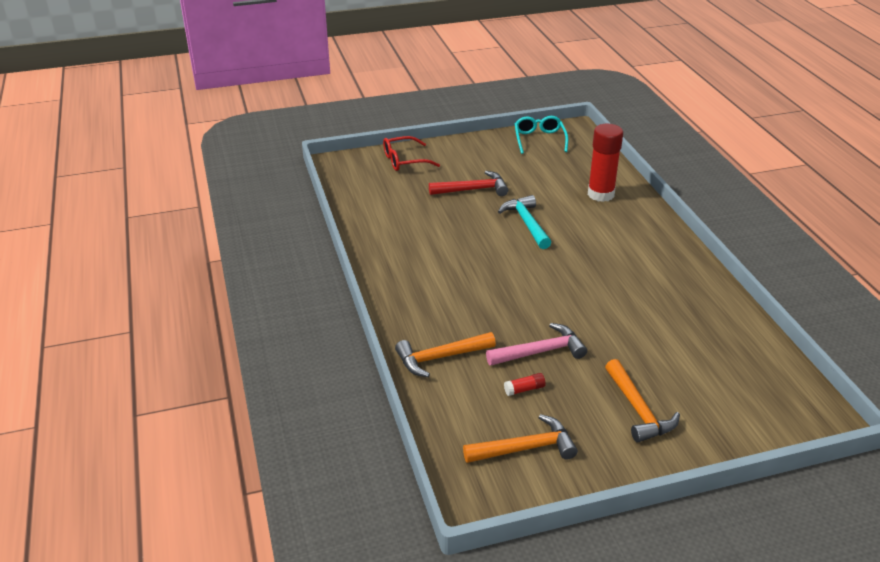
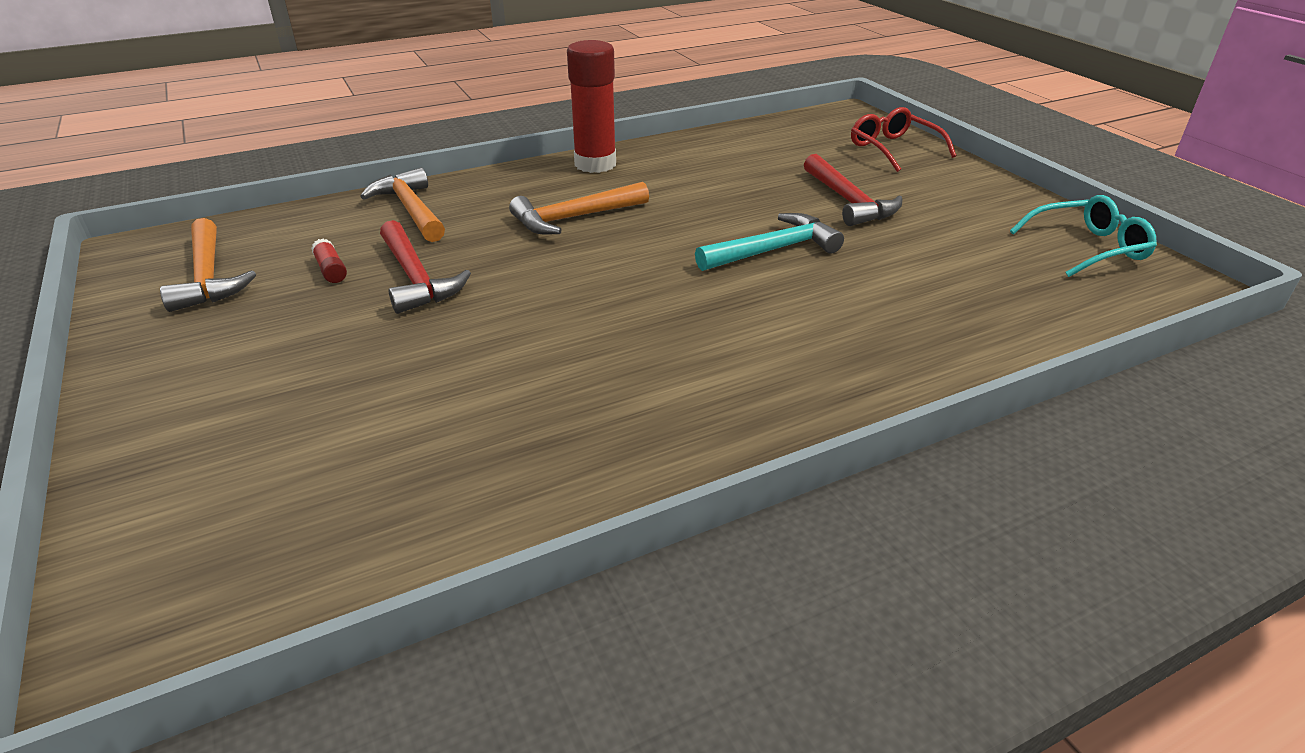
camera: 80 degrees right, 0 degrees up
(540, 351) = (416, 278): pink hammer -> red hammer
(600, 194) = (930, 321): red glue stick -> red glue stick (595, 164)
(638, 409) = (252, 371): orange hammer -> orange hammer (574, 218)

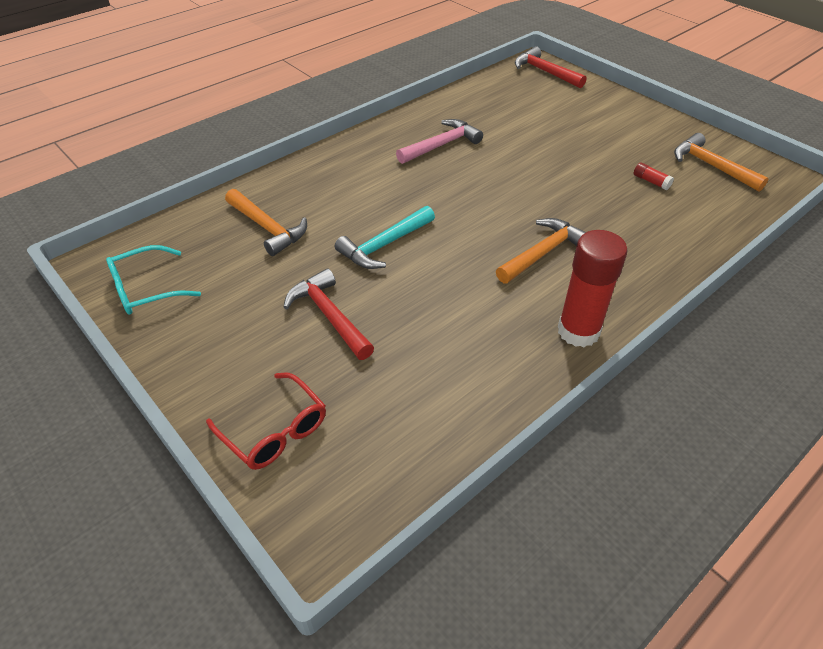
camera: 165 degrees right, 10 degrees up
(411, 210) = (668, 240): orange hammer -> orange hammer (267, 228)
(416, 278) = (596, 184): red hammer -> red hammer (545, 72)
(617, 386) = (441, 145): none -> pink hammer

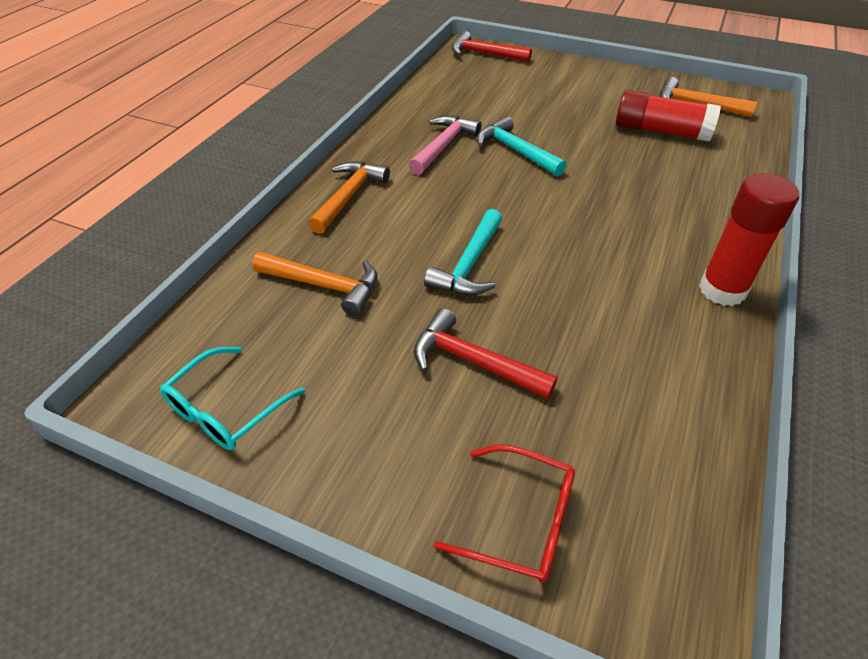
camera: 25 degrees left, 0 degrees up
(499, 165) = (516, 151): none -> turquoise hammer
(542, 253) = (626, 225): orange hammer -> orange hammer (348, 197)
(651, 181) = (660, 131): red glue stick -> red glue stick, size x2.45

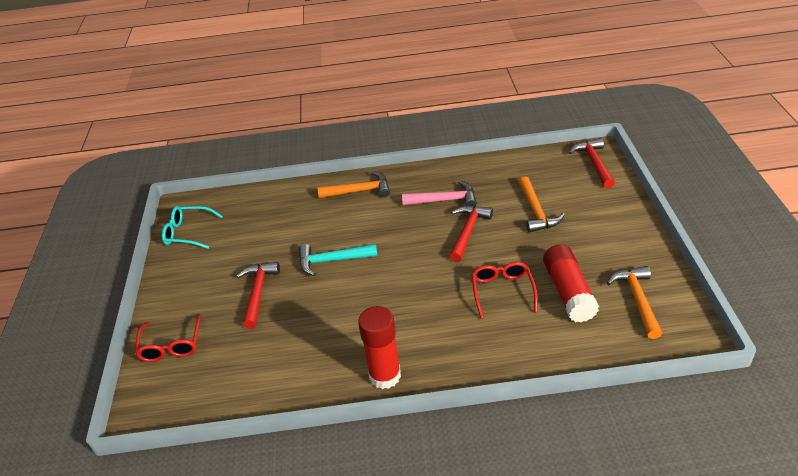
camera: 65 degrees right, 5 degrees down
(324, 285) = (280, 219): orange hammer -> orange hammer (536, 211)
(516, 151) = (468, 232): turquoise hammer -> red hammer
(632, 164) = (502, 291): none -> red glasses

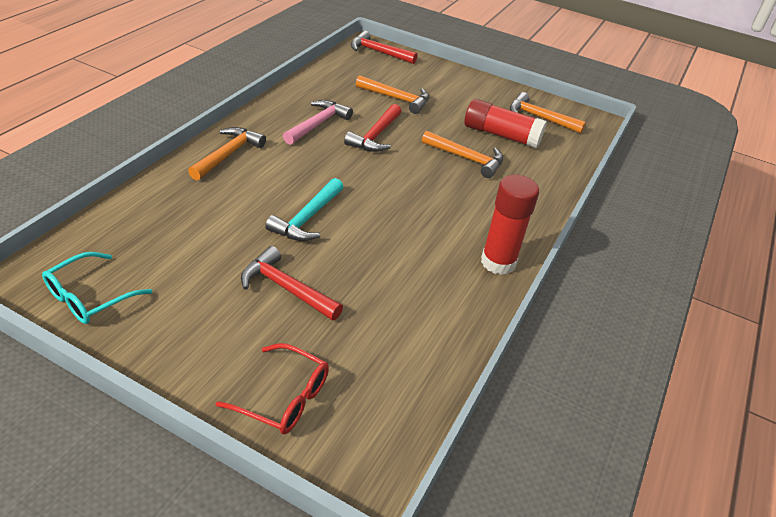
camera: 65 degrees left, 0 degrees up
(468, 232) = (376, 136): red hammer -> red hammer turned 120 degrees counterclockwise
(502, 291) = (466, 158): red glasses -> orange hammer

